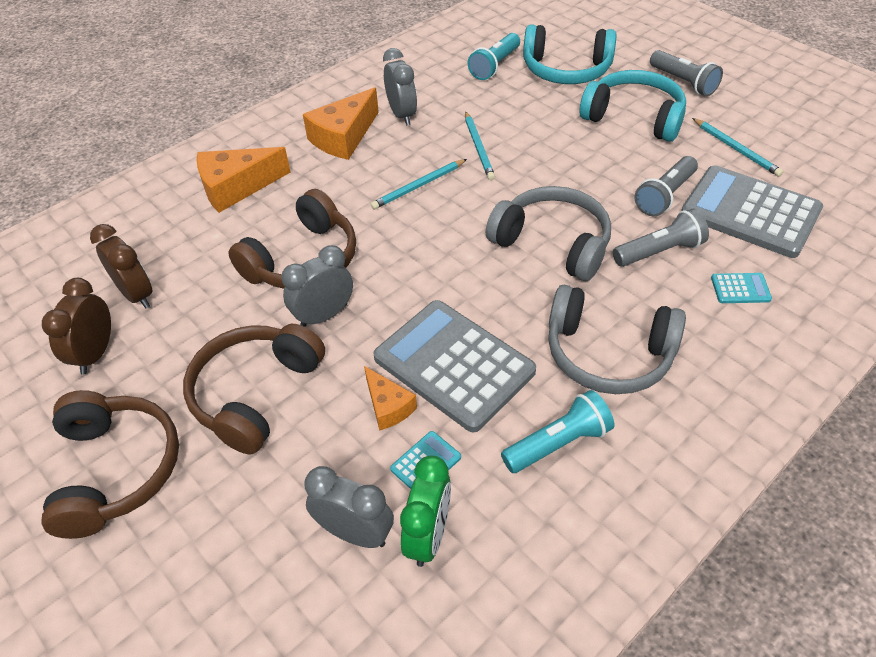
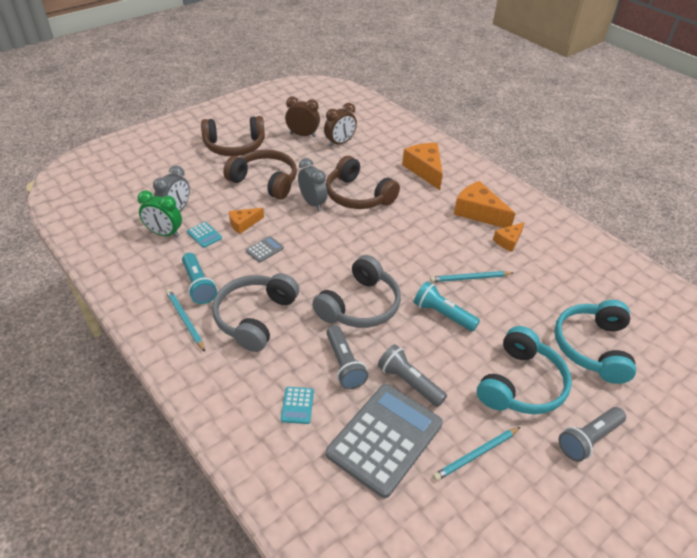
camera: 90 degrees right, 5 degrees down
(402, 115) = (508, 241): grey clock -> orange cheese
(418, 186) = (424, 245): turquoise pencil -> turquoise pencil (185, 320)
(453, 365) = (264, 249): grey calculator -> grey calculator, size x0.40
(495, 66) = (588, 299): turquoise flashlight -> turquoise flashlight (442, 314)

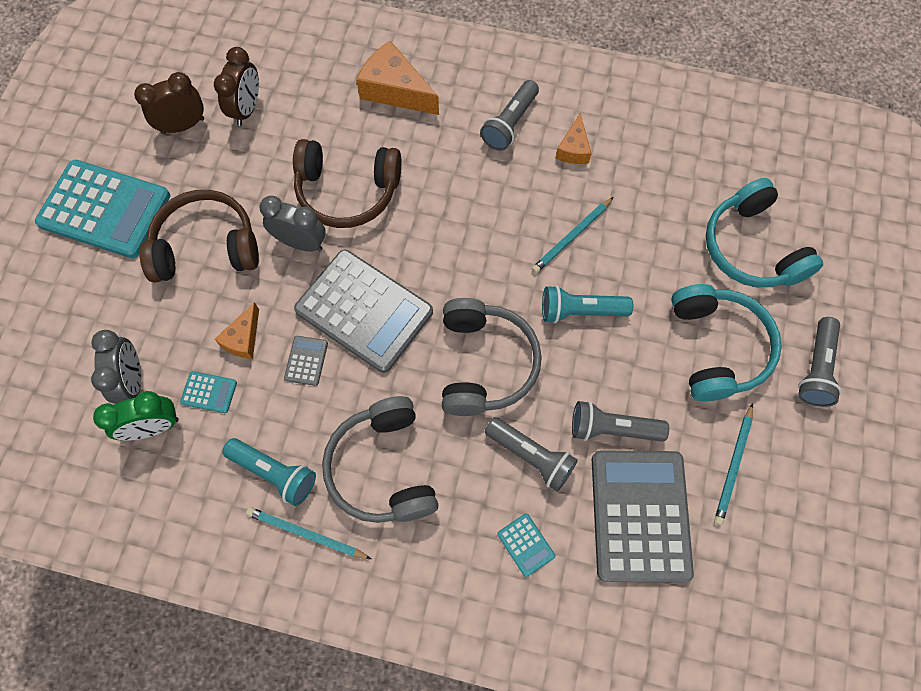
camera: 35 degrees left, 25 degrees up
(234, 146) = (105, 209): brown headphones -> turquoise calculator
(316, 246) = (364, 311): none -> grey calculator
(478, 212) = (510, 124): orange cheese -> grey flashlight

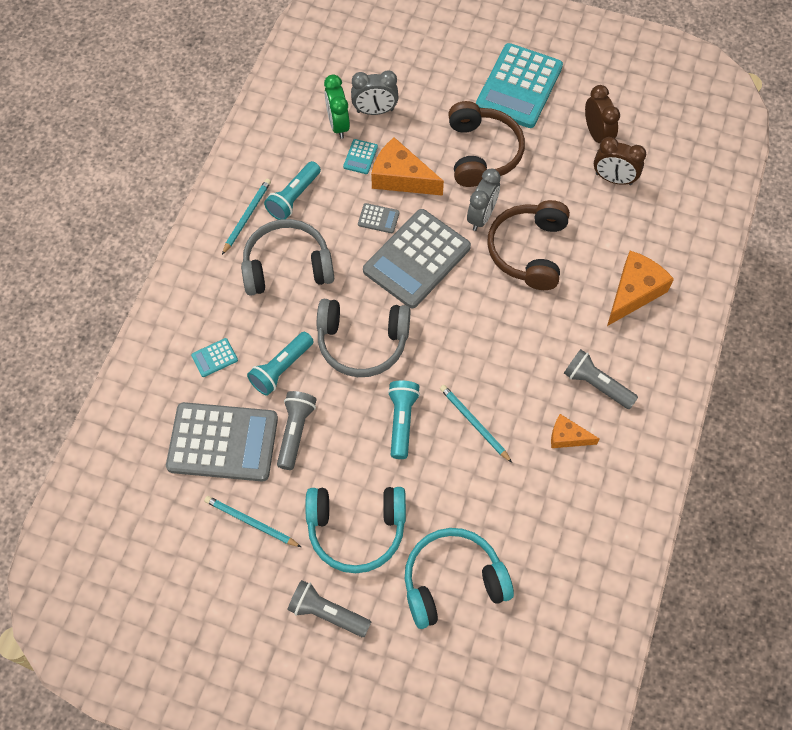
camera: 95 degrees right, 5 degrees down
(243, 338) = (401, 178): orange cheese -> orange cheese, size x1.73
(531, 456) = (281, 369): grey flashlight -> turquoise flashlight

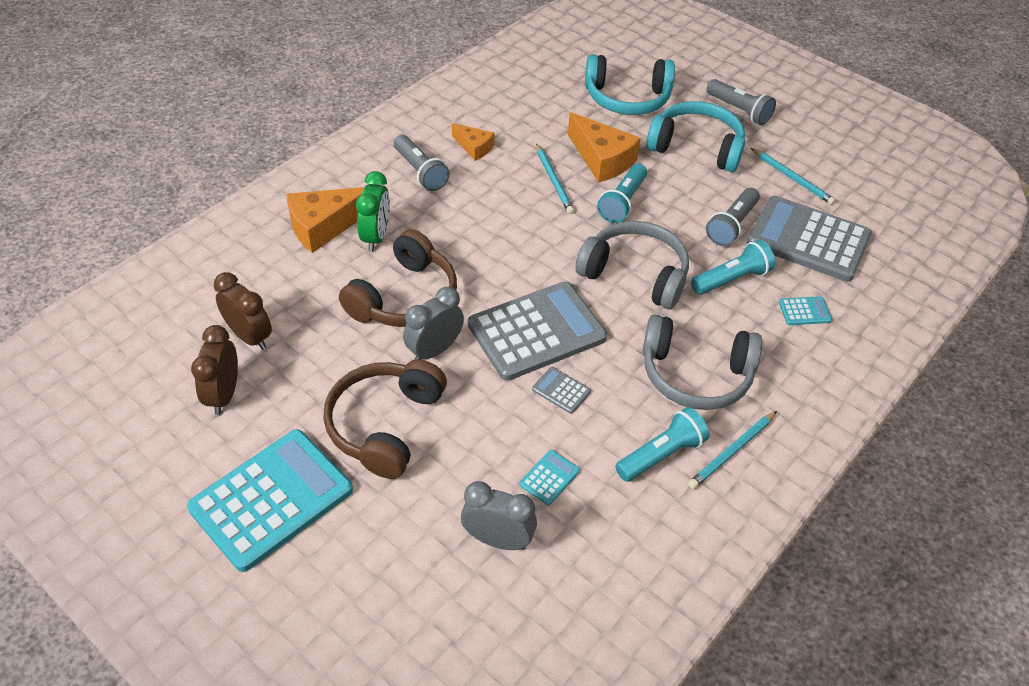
camera: 160 degrees left, 15 degrees down
(338, 124) = (561, 538): green clock -> green clock (376, 237)
(401, 178) = (508, 430): orange cheese -> orange cheese (602, 159)

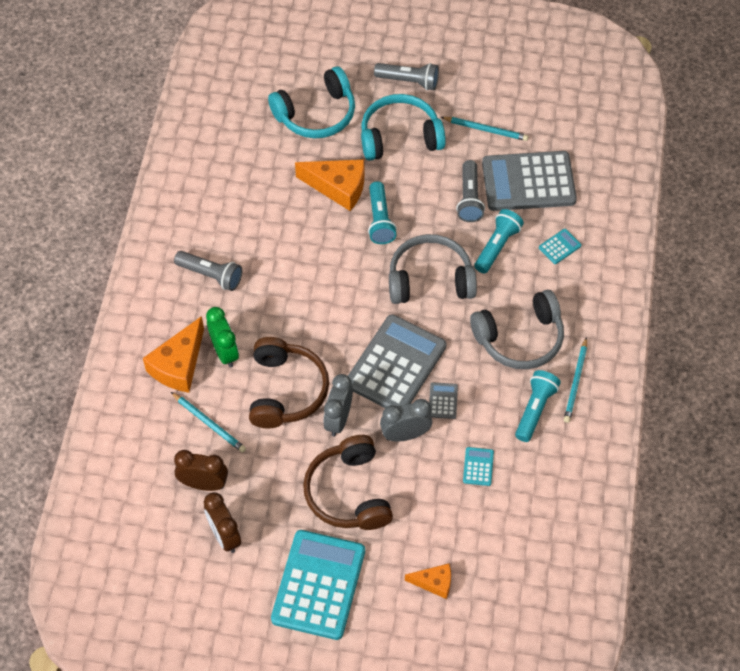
camera: 30 degrees left, 10 degrees up
(474, 147) = (234, 229): orange cheese -> orange cheese (434, 583)
(498, 539) = (476, 525): grey clock -> grey clock (405, 434)
(554, 181) = (317, 228): turquoise pencil -> turquoise pencil (209, 423)
(561, 390) = (443, 401): grey calculator -> grey calculator turned 90 degrees clockwise

